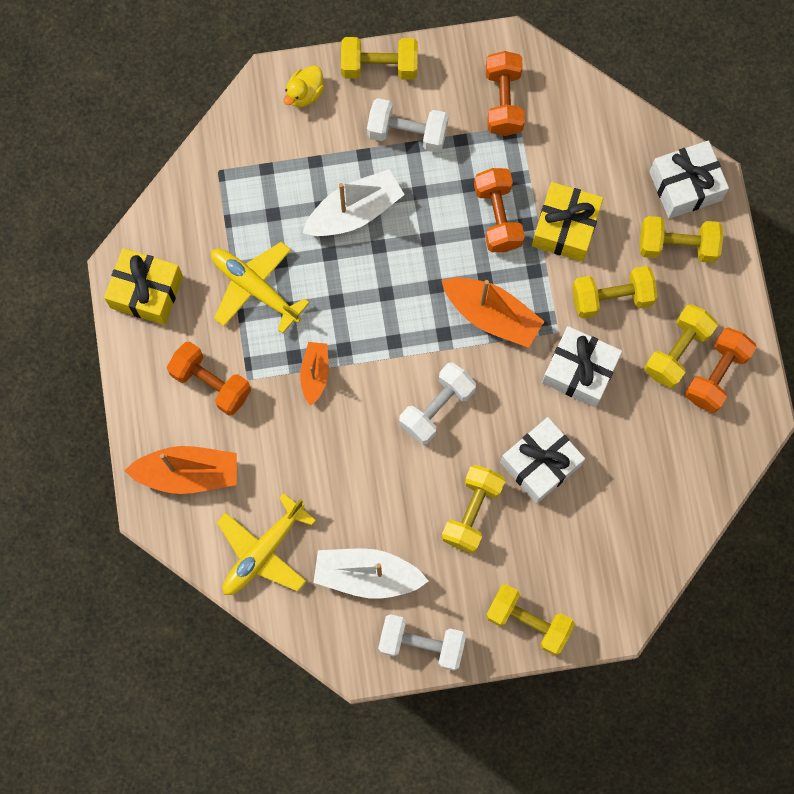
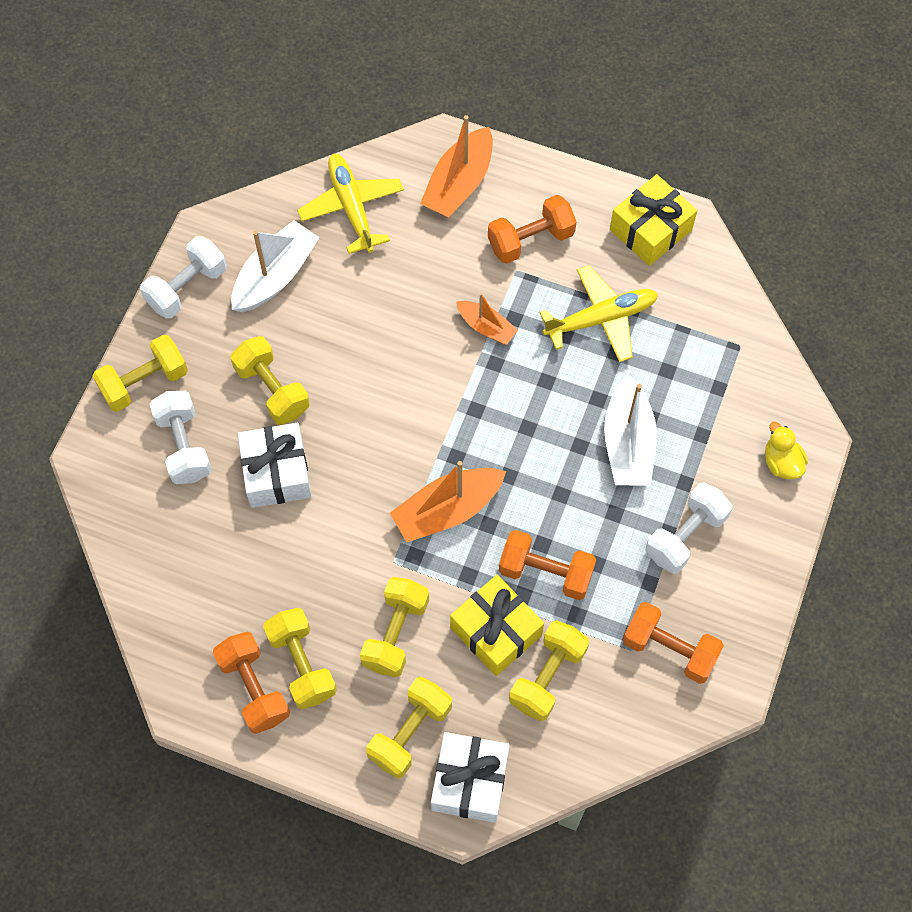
camera: 120 degrees right, 10 degrees down
(379, 66) = (775, 548): yellow dumbbell -> yellow dumbbell (547, 677)
(437, 408) = (388, 412): white dumbbell -> white dumbbell (184, 446)
(579, 371) = (341, 559): white gift -> none

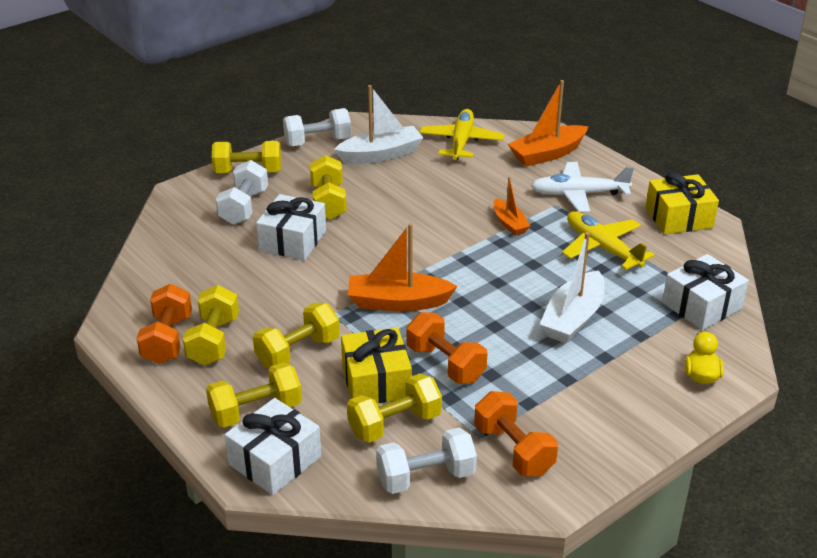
camera: 30 degrees right, 30 degrees down
(530, 240) = (579, 194): orange dumbbell -> white plane
(600, 319) = (602, 248): yellow plane -> yellow plane turned 135 degrees counterclockwise
(685, 536) = (581, 387): white dumbbell -> white dumbbell (426, 477)
(736, 360) = (701, 306): none -> white gift

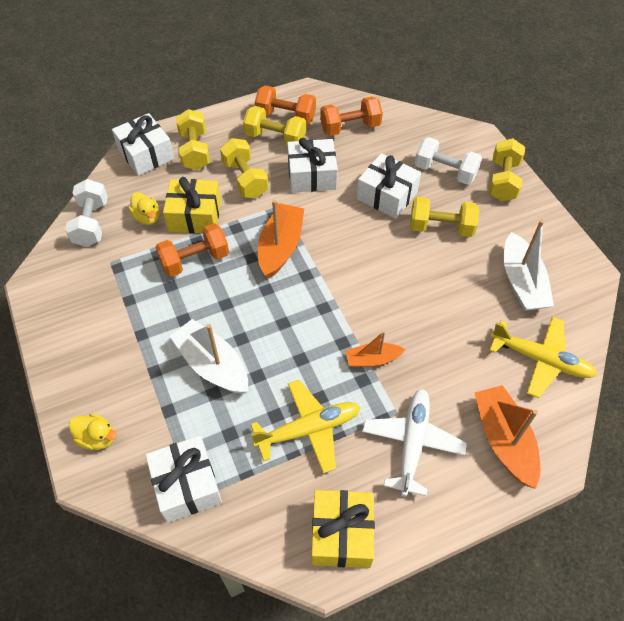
camera: 105 degrees right, 20 degrees up
(276, 298) = (312, 175): none -> white gift
(318, 142) = (553, 237): white dumbbell -> none
(394, 424) = (147, 217): yellow dumbbell -> yellow duck
(513, 450) = (88, 277): orange dumbbell -> orange dumbbell (350, 127)

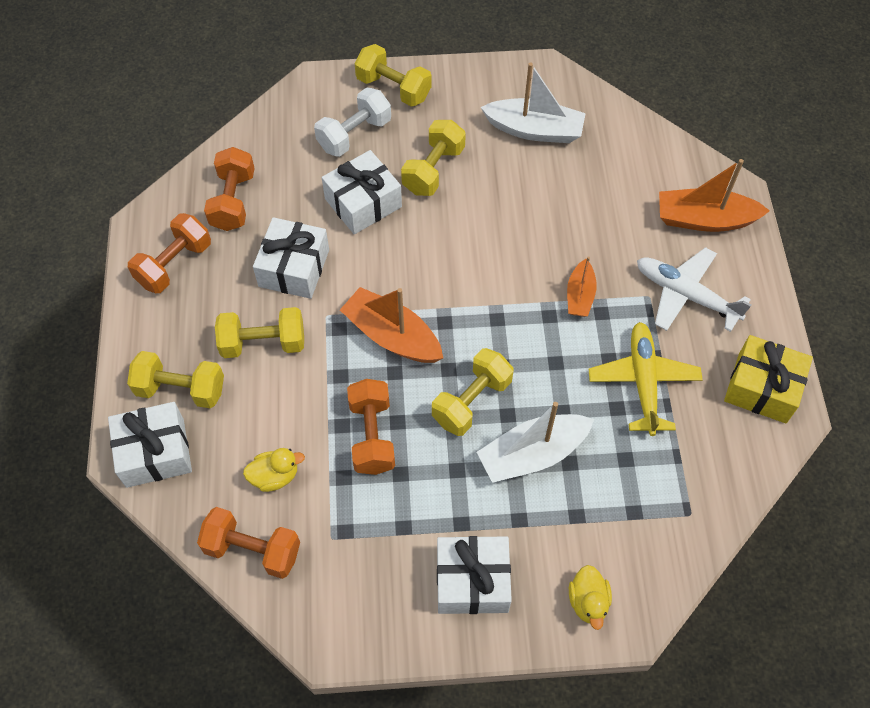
camera: 70 degrees left, 5 degrees up
(91, 223) = (252, 550): white dumbbell -> orange dumbbell
(97, 438) = (588, 601): yellow duck -> yellow duck turned 135 degrees clockwise
(187, 485) = (673, 517): white gift -> white gift (472, 581)
(195, 216) = (299, 418): yellow gift -> none
(275, 138) = (208, 288): yellow dumbbell -> yellow dumbbell (472, 401)
(540, 360) = (629, 154): yellow plane -> none

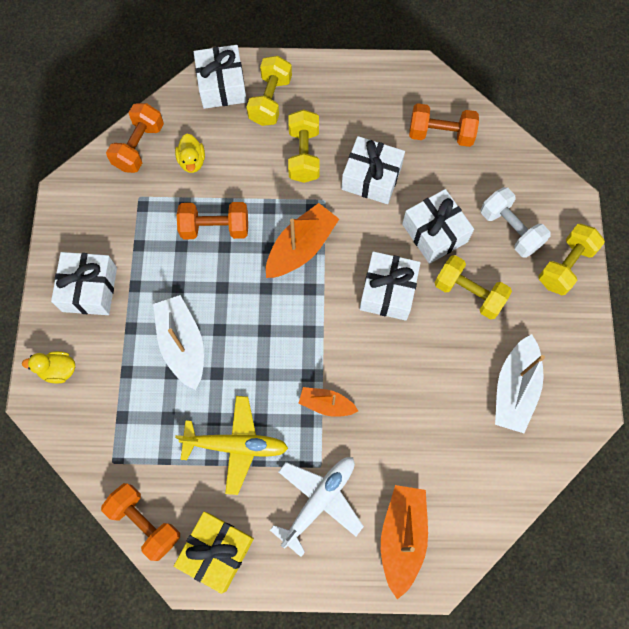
camera: 95 degrees right, 10 degrees up
(174, 264) = (381, 94): orange dumbbell -> orange dumbbell (145, 522)
(439, 244) = (388, 291): none -> white gift
(472, 401) = (235, 303): yellow dumbbell -> none

